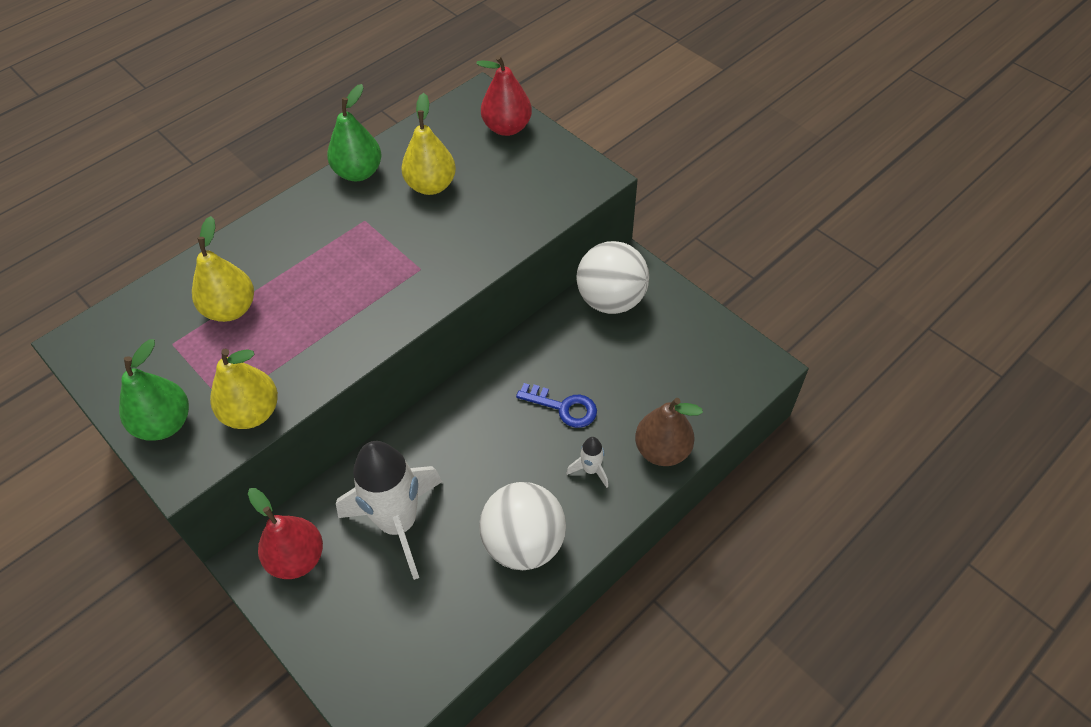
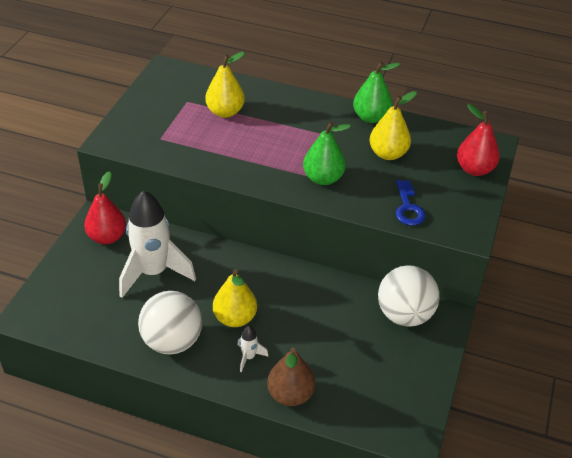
camera: 60 degrees right, 10 degrees down
(165, 423) = (133, 122): green pear -> green pear (323, 178)
(252, 413) = (160, 151): yellow pear -> yellow pear (235, 318)
(563, 407) = (291, 322): blue key -> blue key (408, 207)

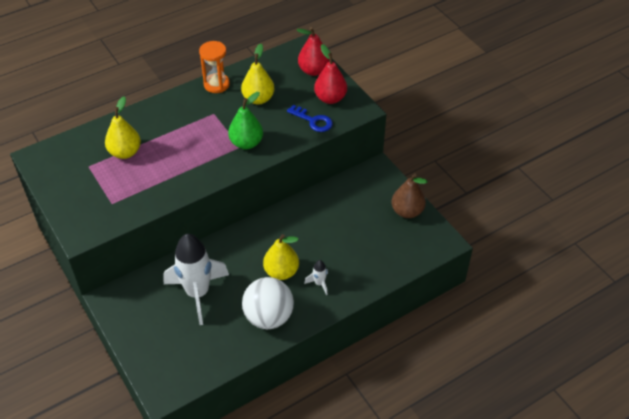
camera: 50 degrees left, 5 degrees up
(107, 237) = (135, 302): red pear -> red pear (330, 98)
(290, 394) = (366, 280): brown pear -> brown pear (407, 211)
(371, 117) = (216, 84): green pear -> orange hourglass
(404, 315) = (359, 187): white ball -> none

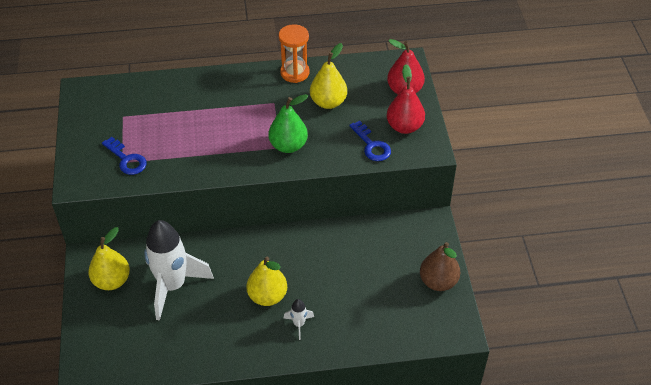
camera: 25 degrees right, 0 degrees up
(114, 200) = (126, 159): none -> blue key
(125, 152) = (165, 114): yellow pear -> yellow pear (112, 281)
(268, 317) = (227, 339): white ball -> none

